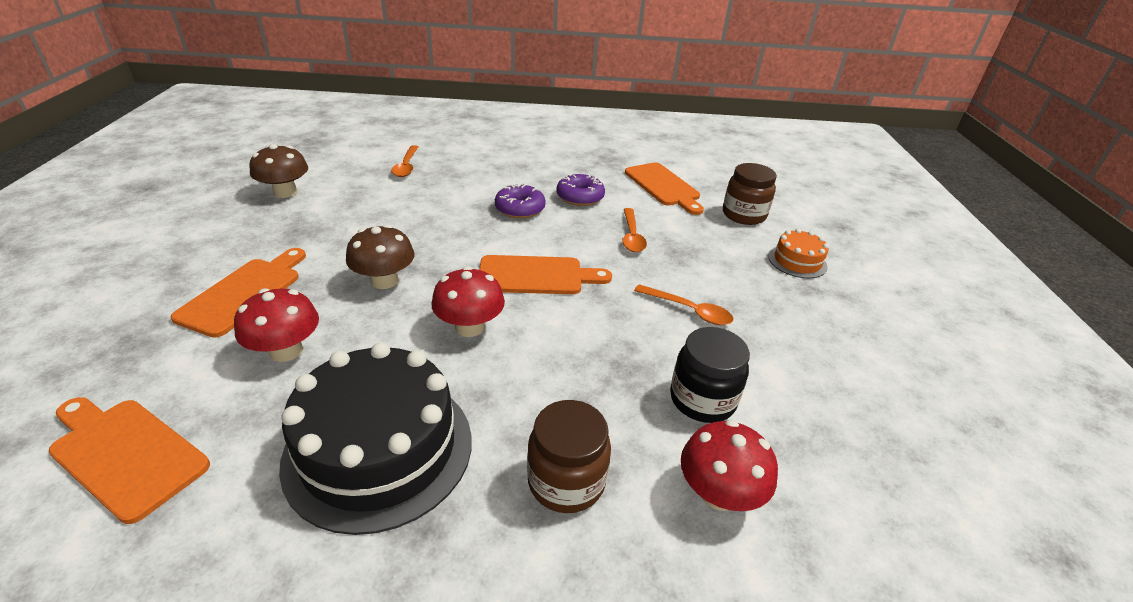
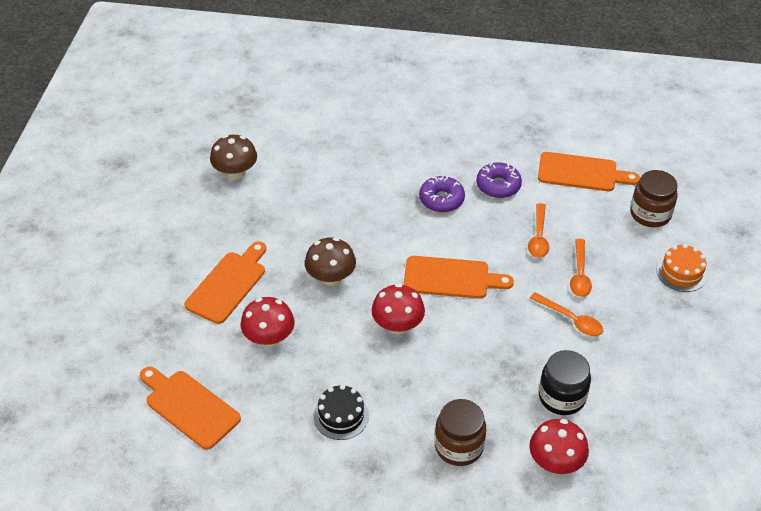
camera: 10 degrees right, 10 degrees up
(379, 449) = (341, 416): black cake -> black cake, size x0.48
(406, 166) = (337, 139): orange spoon -> orange spoon (579, 275)
(663, 186) = (581, 173): orange cutting board -> orange cutting board turned 60 degrees counterclockwise

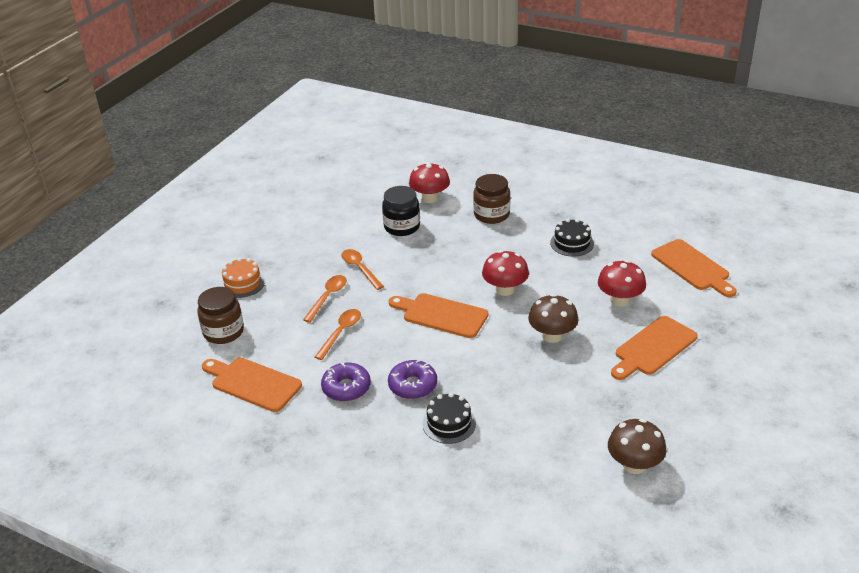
camera: 160 degrees left, 10 degrees down
(395, 174) = (449, 423): none -> black cake

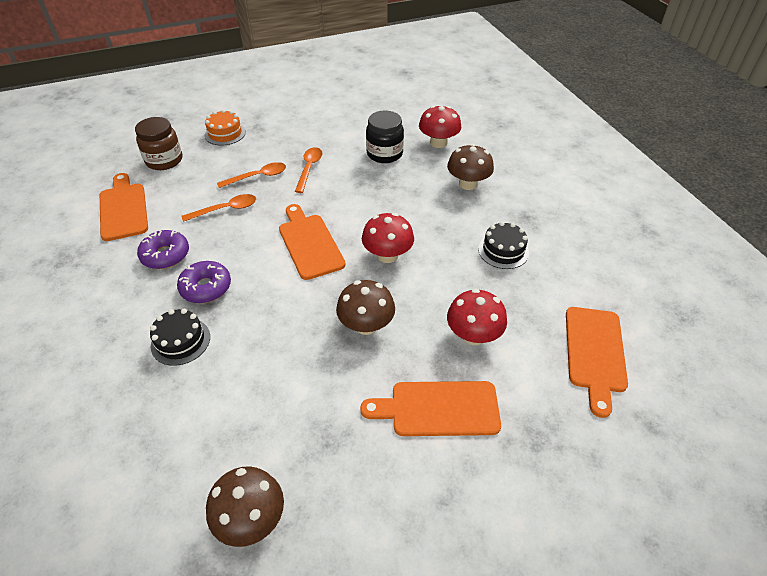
camera: 40 degrees right, 10 degrees up
(491, 215) = (468, 184): brown jar -> brown mushroom

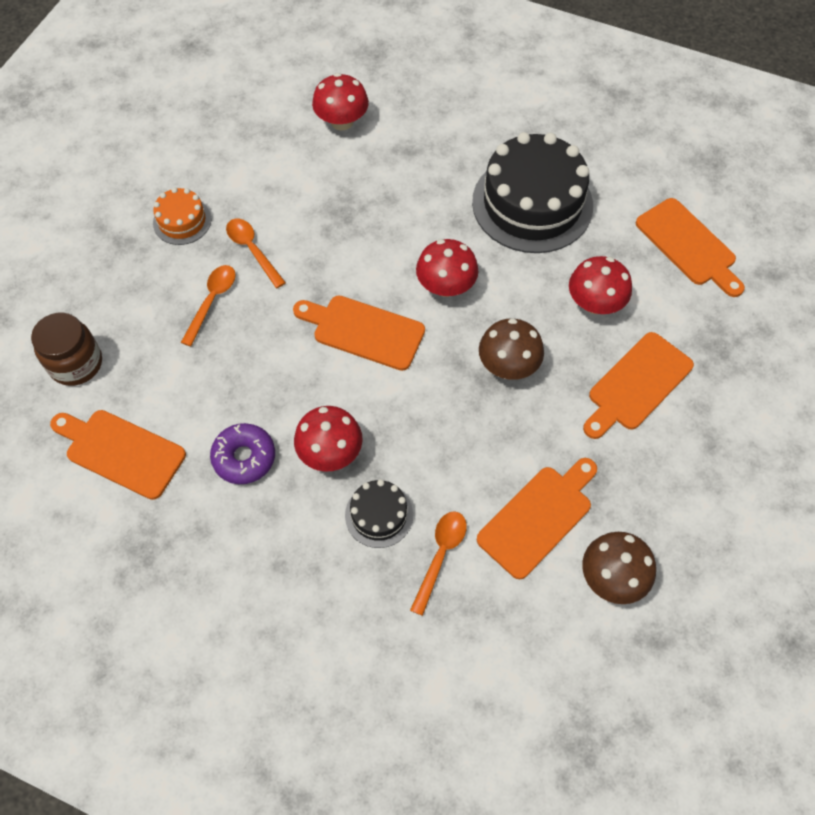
camera: 45 degrees left, 15 degrees up
(206, 287) = (330, 452): purple donut -> red mushroom
(225, 133) = (96, 277): orange cake -> orange cake (182, 221)
(226, 209) = (233, 363): orange spoon -> orange spoon (440, 555)
(260, 430) = (538, 518): none -> orange cutting board
(384, 154) = (306, 175): black jar -> none
(468, 184) = (425, 152): brown mushroom -> none
(503, 250) = (532, 203): black cake -> black cake, size x2.10

